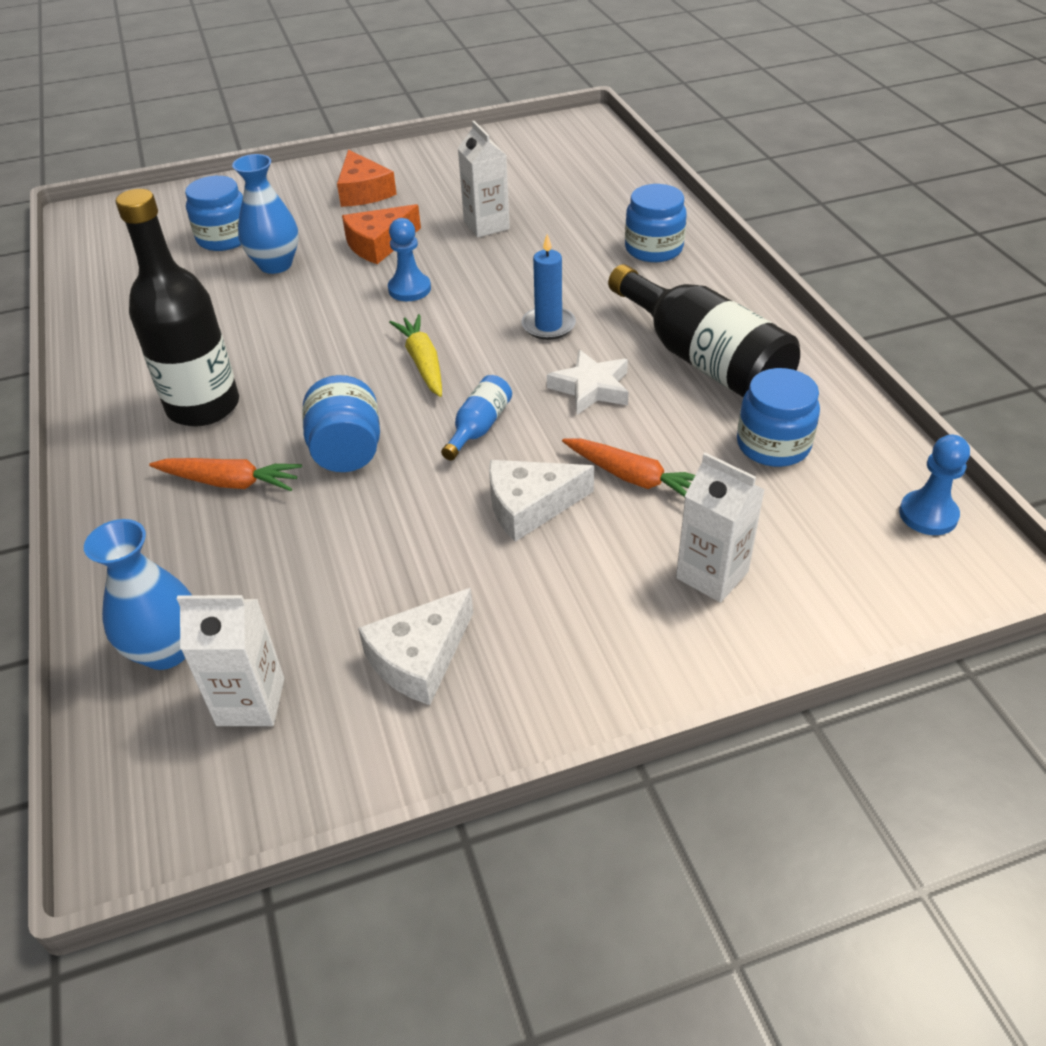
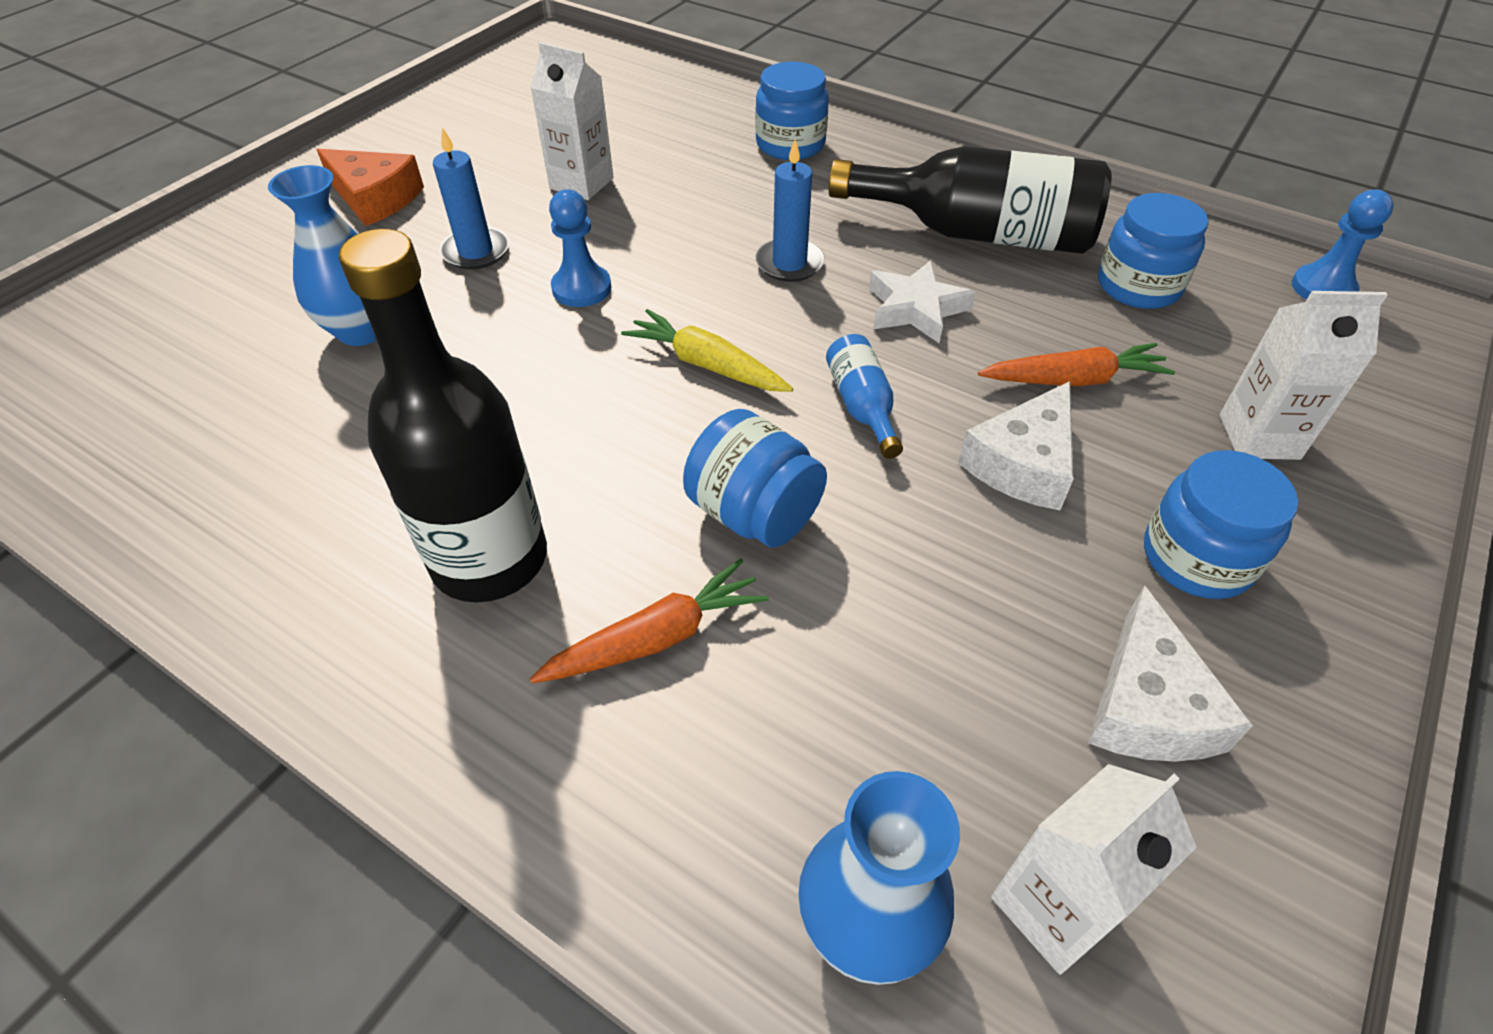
camera: 40 degrees left, 5 degrees up
(224, 238) = (239, 326): blue jar -> blue jar (1197, 558)
(379, 244) = (476, 252): orange cheese -> blue candle

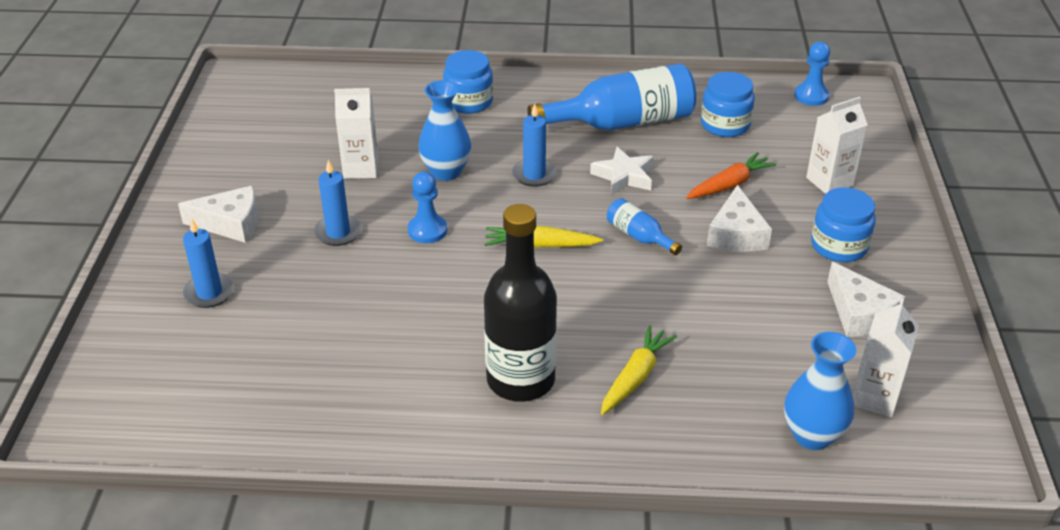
camera: 30 degrees left, 10 degrees down
(264, 271) = (209, 293): none -> blue candle
(362, 330) = (318, 301): blue vase -> blue vase (446, 172)
(375, 198) = (230, 223): orange cheese -> white cheese
(656, 638) = (635, 377): orange carrot -> yellow carrot
(754, 514) = (631, 306): blue jar -> none
(977, 233) = (622, 123): black bottle -> blue bottle

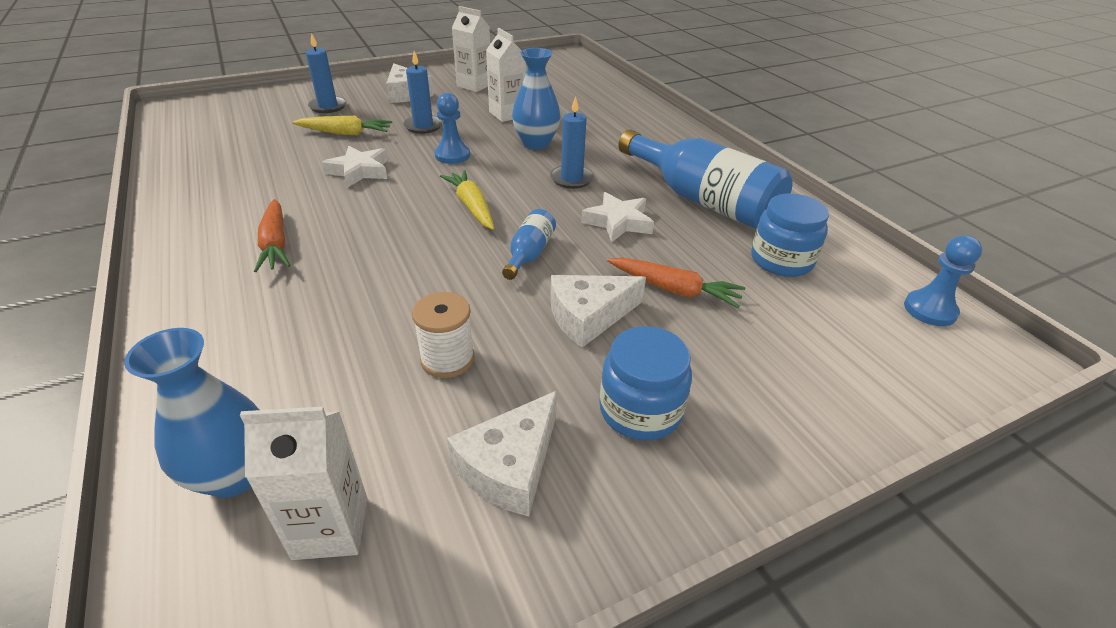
camera: 60 degrees right, 0 degrees up
(411, 300) = (359, 171): none -> white star
(468, 102) = (640, 128): blue jar -> none
(520, 380) = (275, 244): black bottle -> orange carrot
(635, 377) = (302, 306): yellow carrot -> yellow carrot (345, 133)
(746, 313) = (447, 359): none -> white spool
(829, 182) = (769, 368): white carton -> white carton (474, 85)

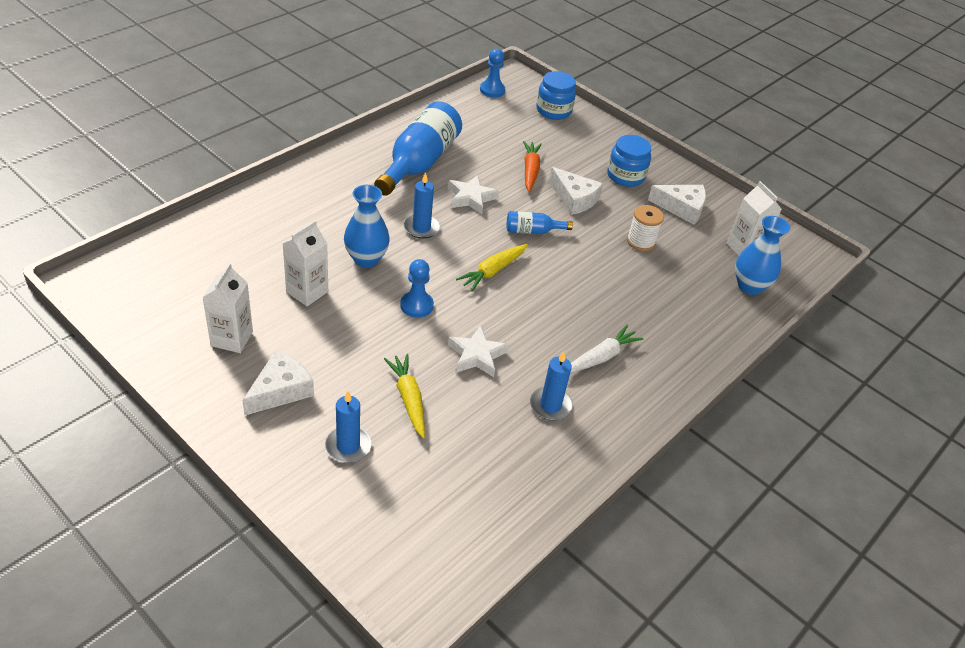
camera: 115 degrees left, 5 degrees up
(275, 244) = (601, 357): orange carrot -> white carrot
(423, 126) = (364, 345): blue candle -> blue candle (550, 405)
(781, 260) = (475, 133): blue jar -> blue jar (553, 110)

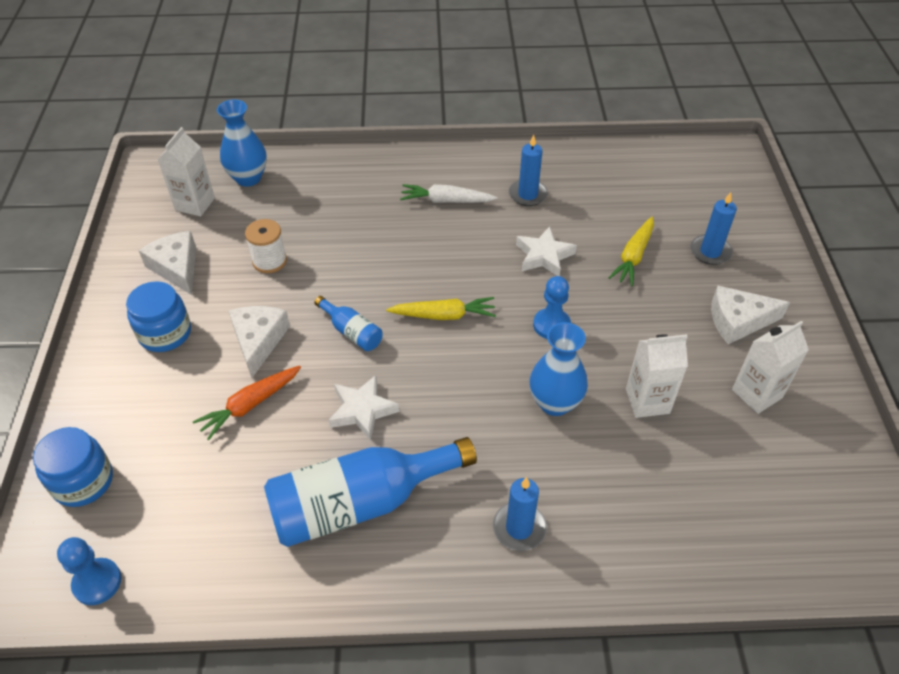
camera: 130 degrees left, 5 degrees up
(421, 228) = (459, 405): blue candle -> blue candle (519, 528)

